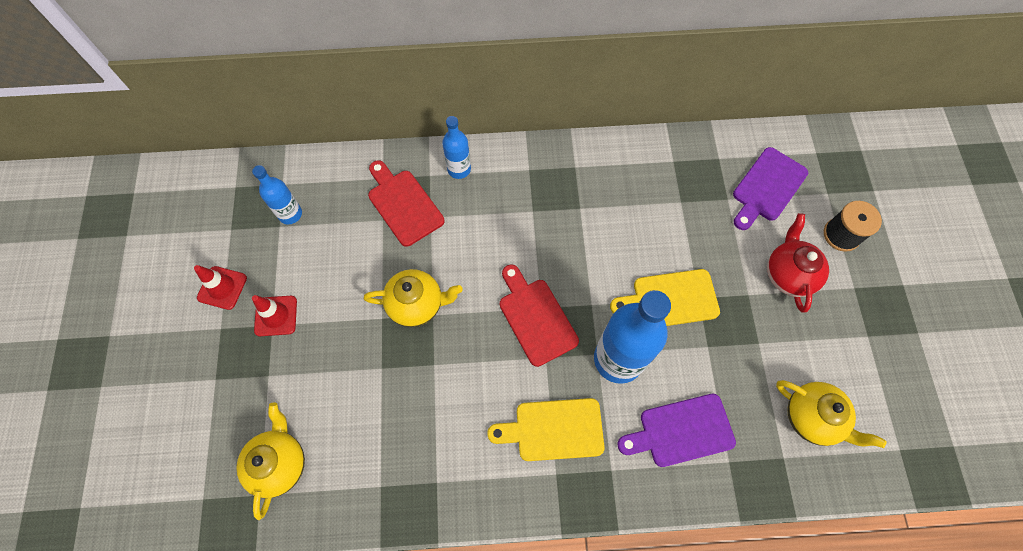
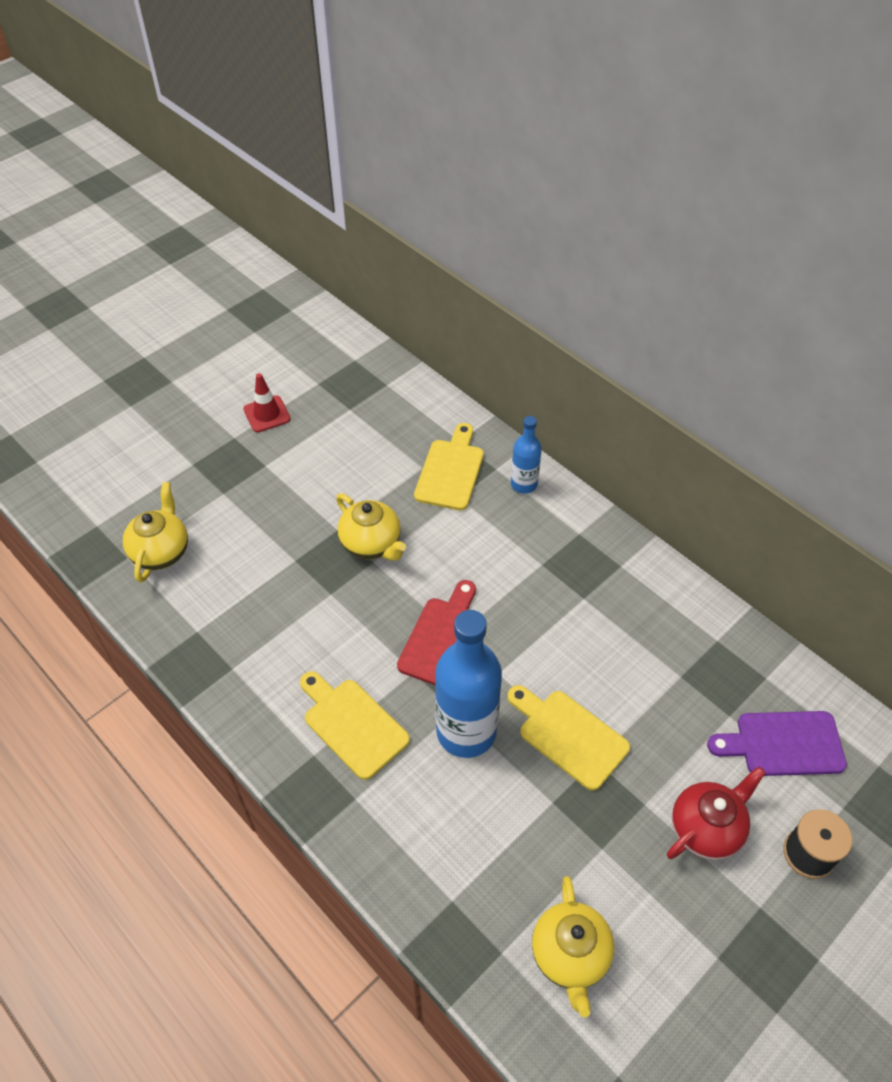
camera: 50 degrees right, 15 degrees down
(276, 316) = (275, 462): red traffic cone -> none
(279, 463) = (161, 552): yellow teapot -> yellow teapot turned 45 degrees counterclockwise
(290, 214) = (367, 408): blue bottle -> none
(403, 204) = (450, 471): red cutting board -> yellow cutting board
(681, 431) = (444, 835): purple cutting board -> none

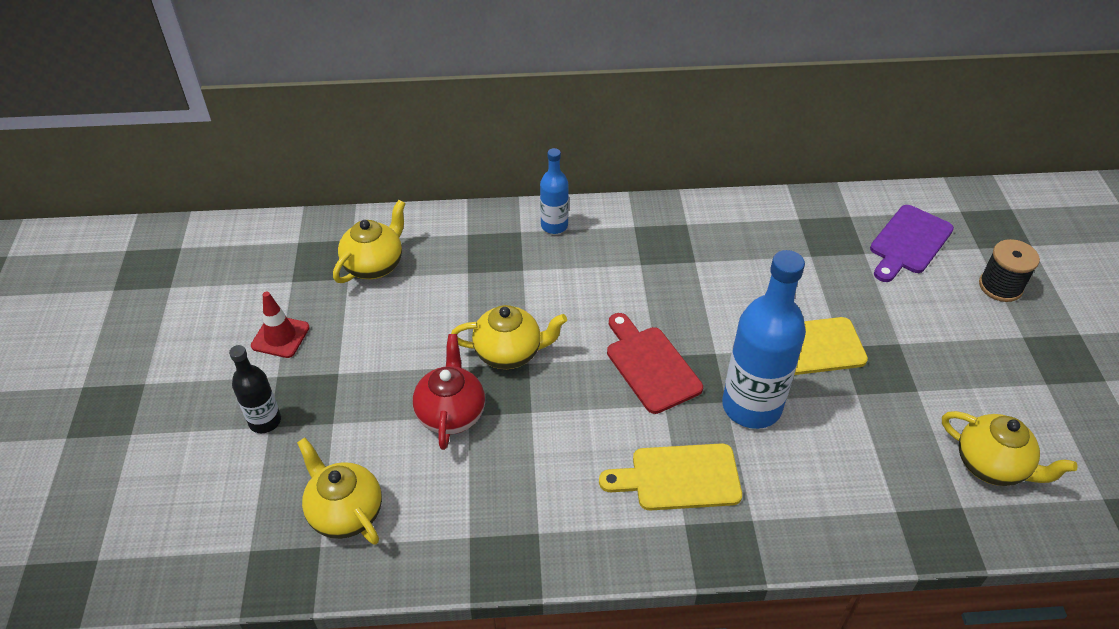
camera: 50 degrees left, 5 degrees down
(194, 459) = (265, 421): none -> black bottle
(376, 413) = (374, 265): none -> yellow teapot
(450, 471) = (491, 258): yellow cutting board -> none
(706, 828) = (944, 324): red teapot -> red teapot (451, 413)

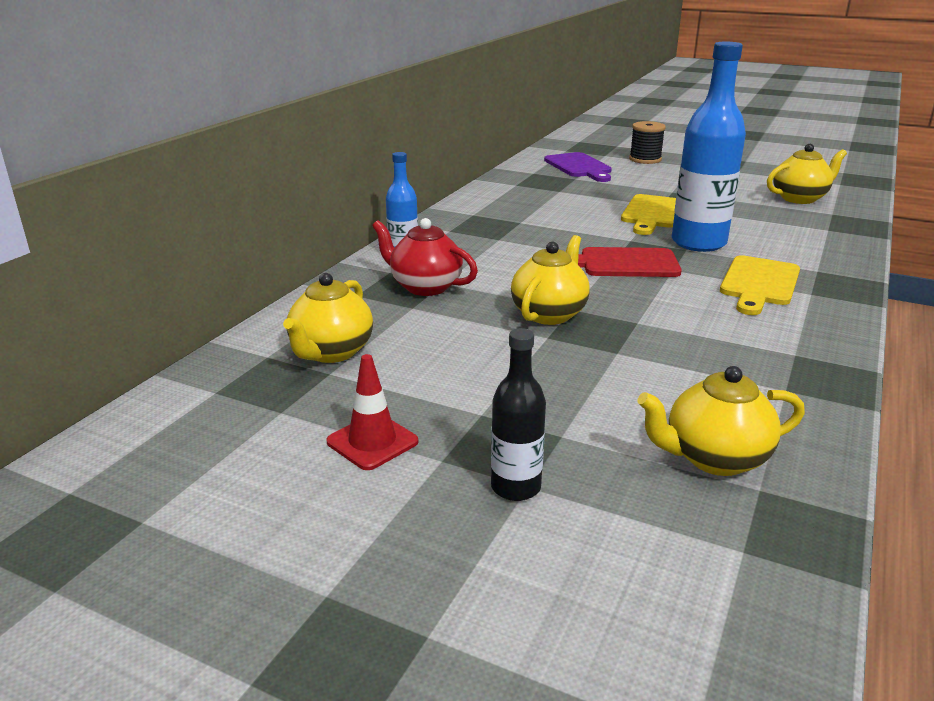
camera: 60 degrees left, 20 degrees down
(374, 265) = (331, 352): yellow teapot -> yellow teapot turned 135 degrees counterclockwise
(451, 413) = (607, 360): red teapot -> red teapot (425, 287)

